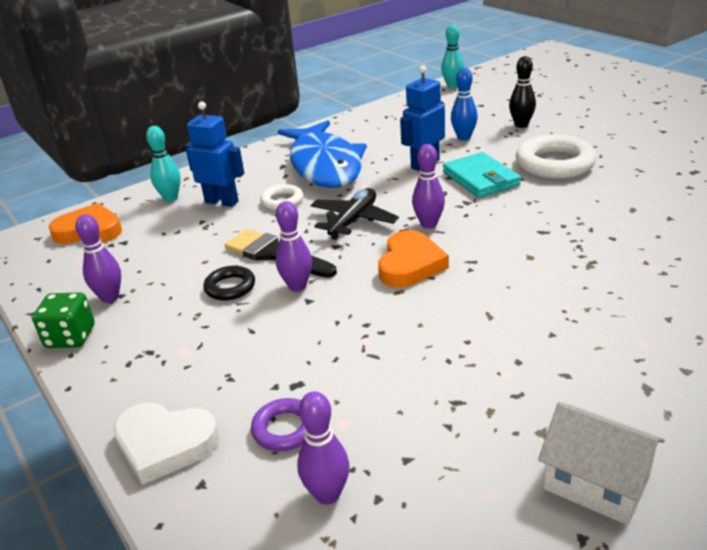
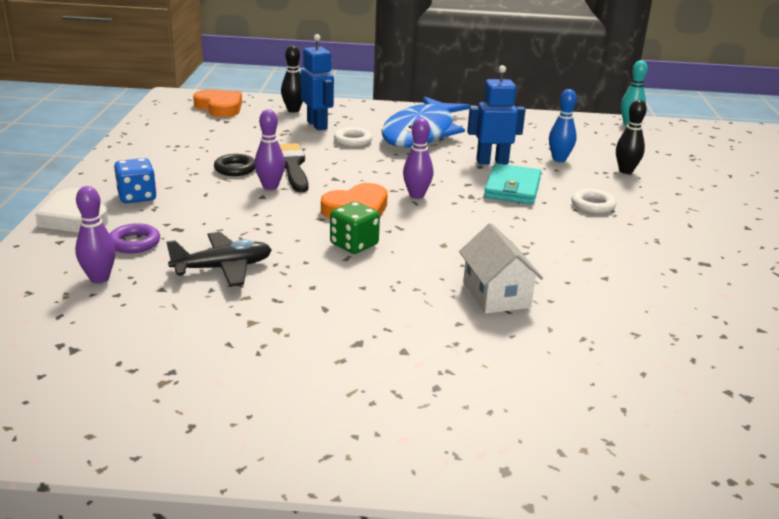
camera: 35 degrees right, 5 degrees down
(70, 337) = (120, 152): green dice -> green dice (354, 244)
(110, 297) = (170, 144): purple bowling pin -> none
(170, 198) = (293, 110): turquoise bowling pin -> black bowling pin
(188, 376) = (137, 197): none -> blue dice
(353, 221) = (373, 171): black plane -> black plane (223, 268)
(554, 164) = (593, 205): white ring -> white ring, size x0.54
(596, 483) = (228, 358): white house -> white house (496, 295)

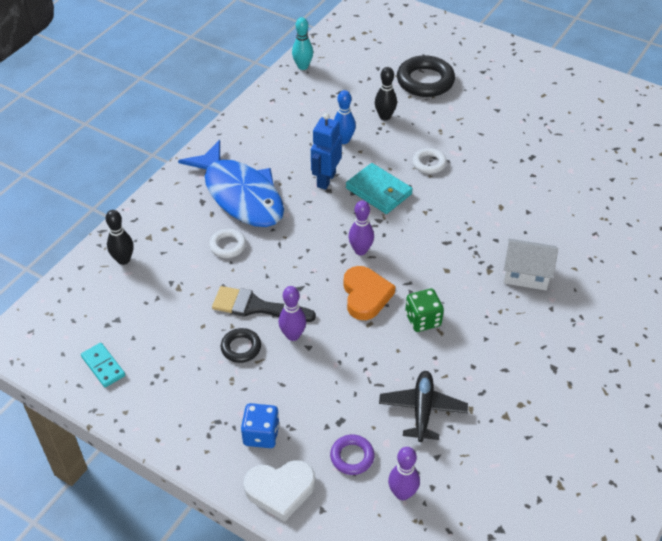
camera: 60 degrees left, 20 degrees up
(172, 126) = (103, 366): none -> turquoise domino
(220, 107) = (75, 313): orange heart -> none
(317, 125) = (174, 256): blue robot -> none
(717, 180) = (425, 81): none -> black ring

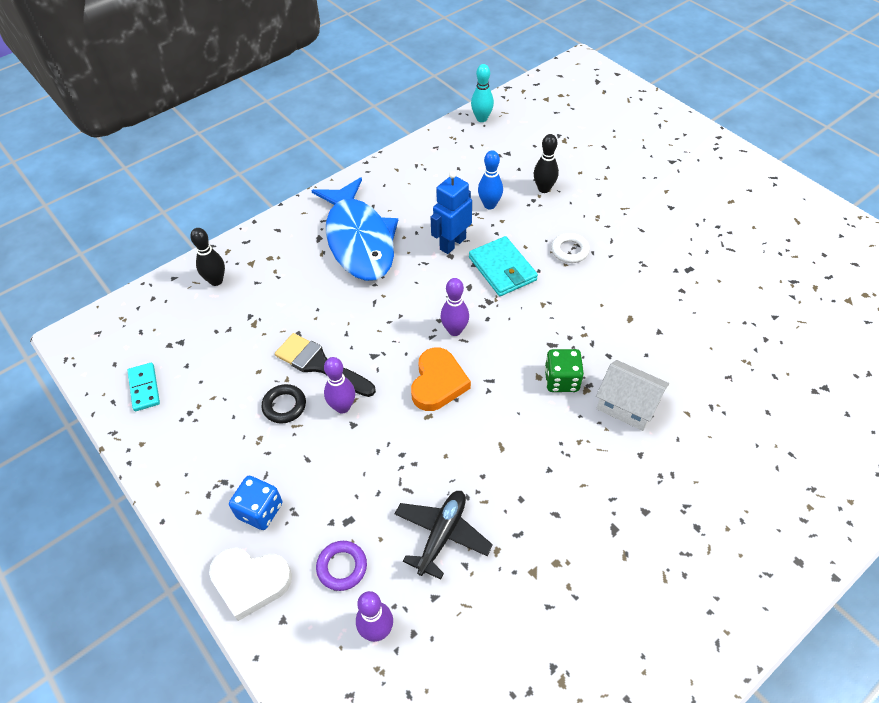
camera: 20 degrees right, 5 degrees up
(228, 246) = (322, 291): white ring -> none
(423, 320) = (488, 427): green dice -> green dice (561, 380)
(425, 81) = (603, 159): black ring -> none

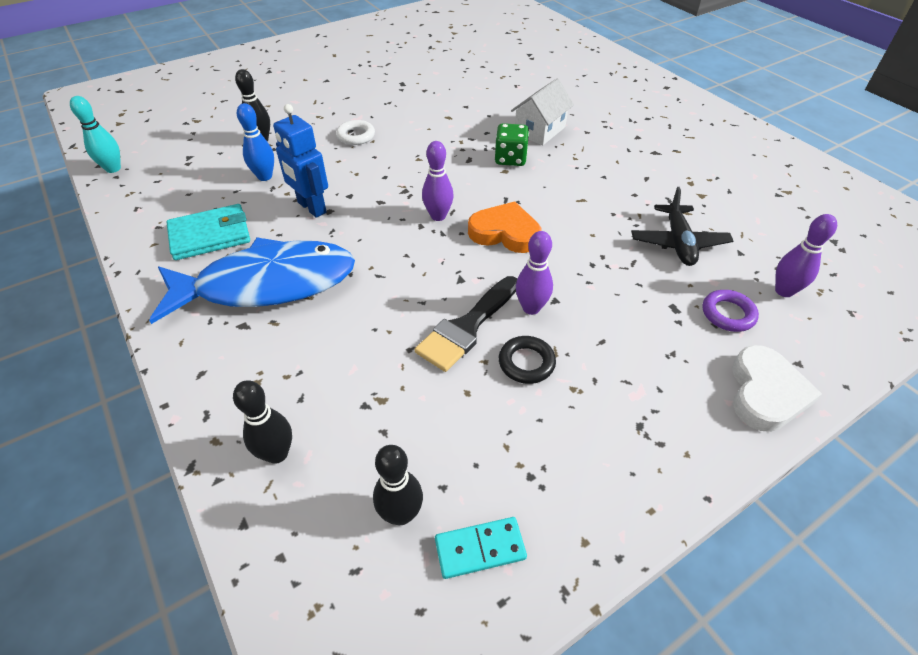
camera: 85 degrees left, 5 degrees down
(171, 347) = (401, 514): none -> black bowling pin
(260, 510) = (675, 385): blue dice -> none
(442, 535) = (678, 243): black plane -> black plane turned 120 degrees counterclockwise
(502, 269) = (364, 177): turquoise wallet -> turquoise wallet (210, 235)

